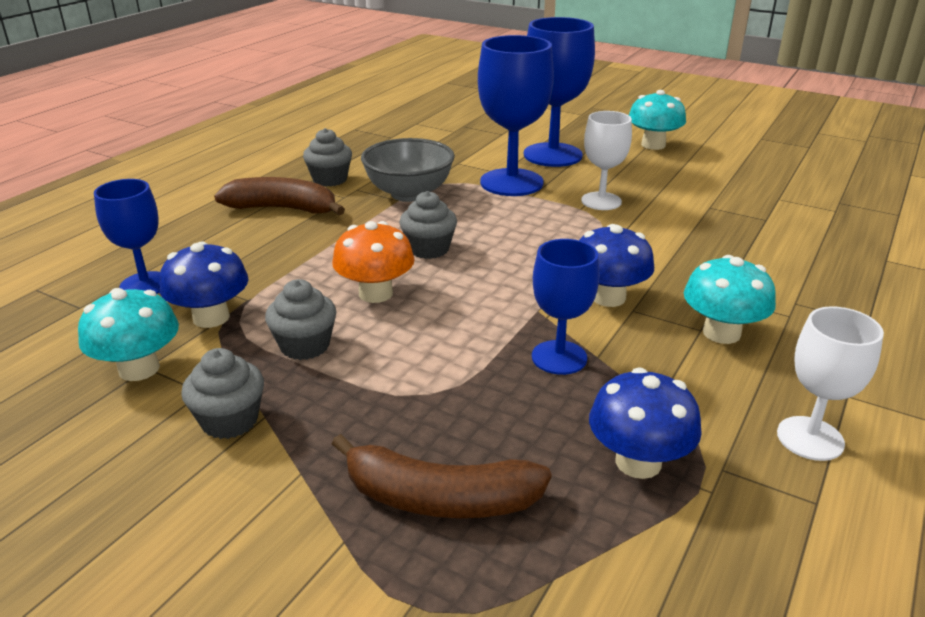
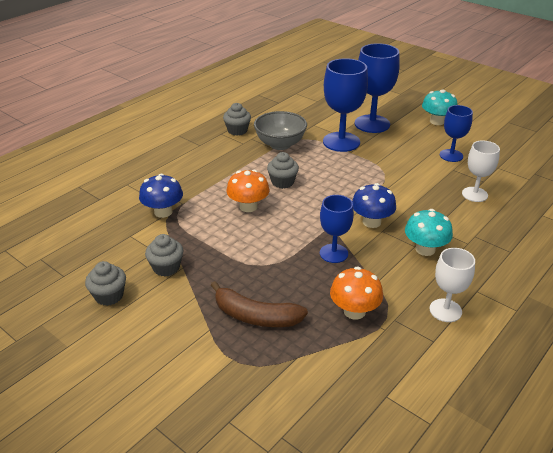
camera: 10 degrees right, 5 degrees up
(139, 369) = (126, 236): turquoise mushroom -> none
(145, 285) = (132, 189): blue goblet -> blue goblet (451, 155)
(283, 209) = (208, 148): brown banana -> none
(305, 346) = (207, 232): grey cupcake -> grey cupcake (109, 296)
(601, 201) = (390, 159): white goblet -> white goblet (474, 194)
(638, 462) = (354, 311): blue mushroom -> orange mushroom

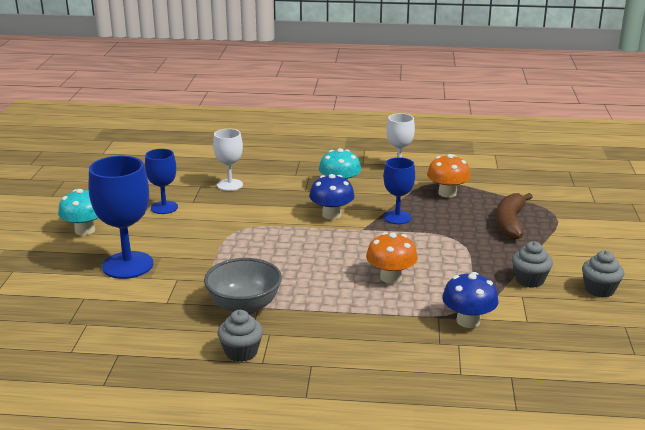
camera: 125 degrees left, 10 degrees down
(256, 316) = (510, 223): brown banana -> brown banana turned 150 degrees counterclockwise
(282, 182) = (324, 275): grey cupcake -> none
(341, 142) = (195, 270): blue goblet -> none

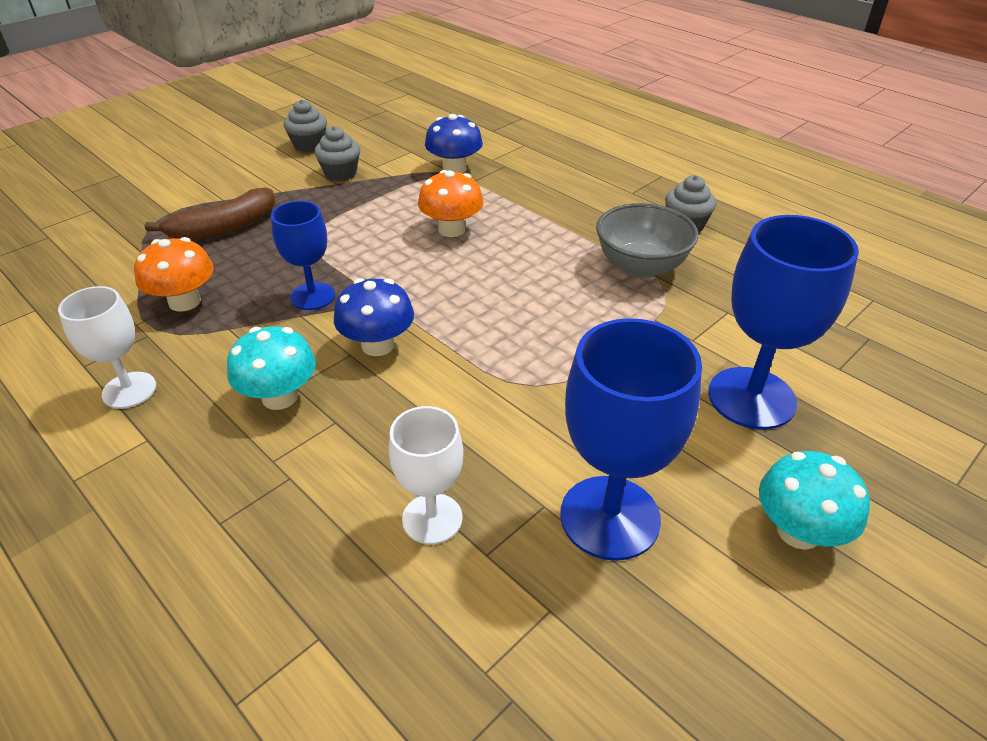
camera: 140 degrees left, 15 degrees up
(164, 207) = (610, 517): blue goblet -> blue goblet, size x1.65

